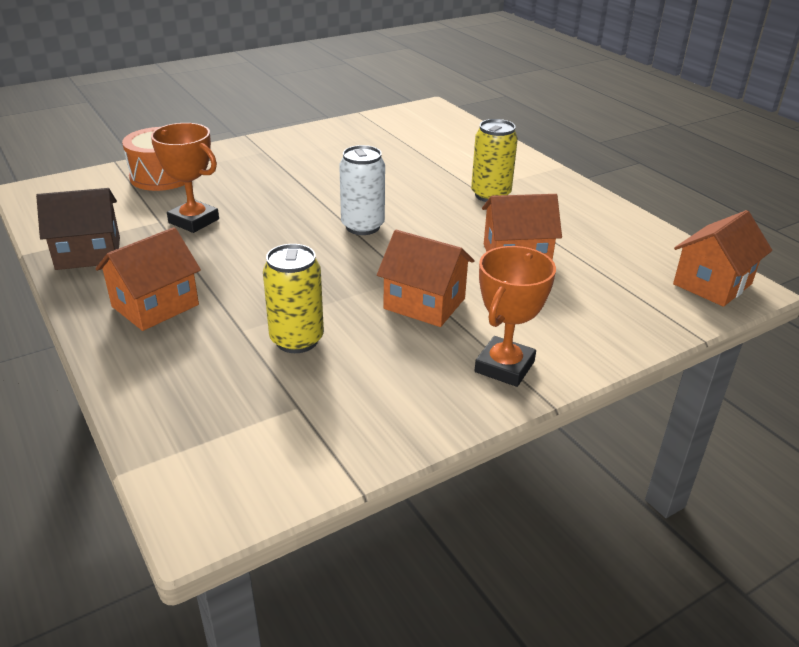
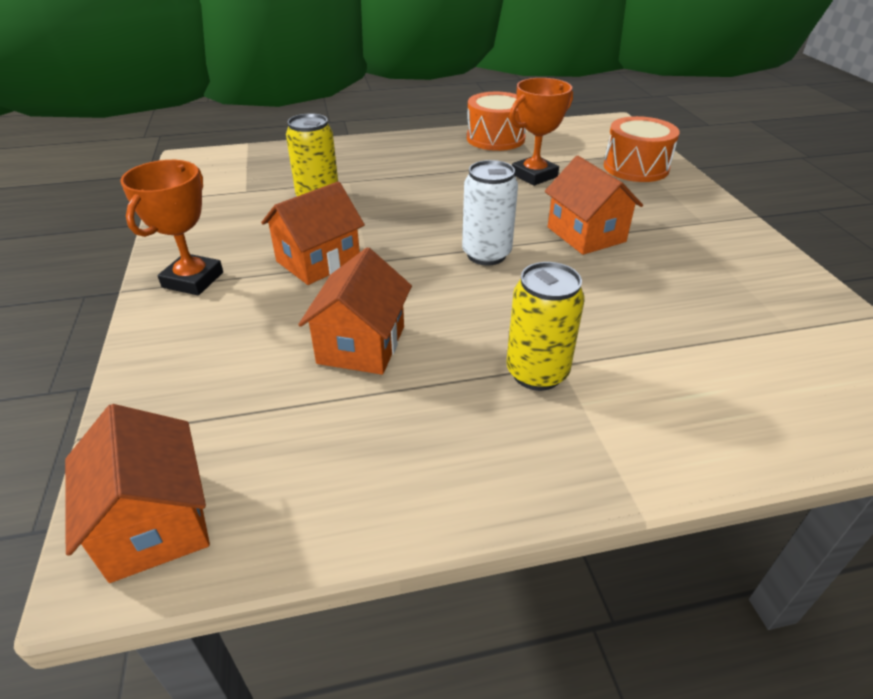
camera: 110 degrees right, 5 degrees up
(88, 253) = (495, 138): brown house -> orange drum
(155, 306) = (405, 156): orange house -> orange house (586, 234)
(504, 367) = (193, 280): orange trophy -> orange trophy turned 60 degrees clockwise

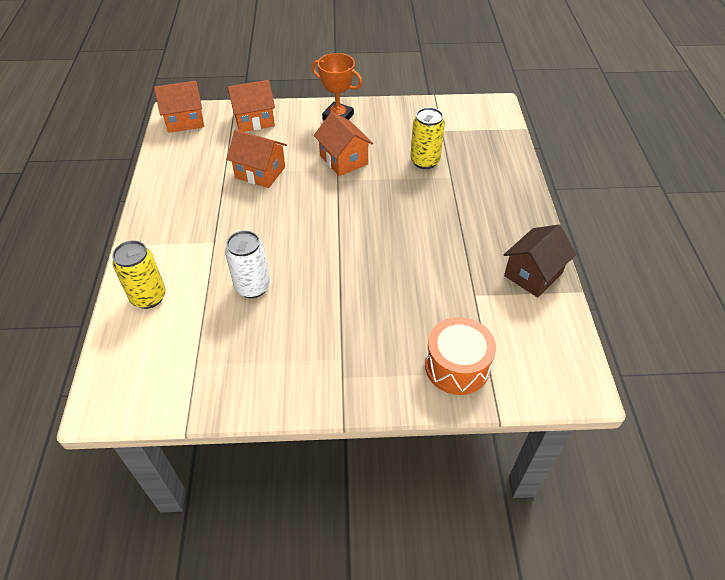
camera: 100 degrees right, 10 degrees up
(486, 254) = (330, 232): white can -> white can (252, 287)
(495, 138) = (533, 274): orange drum -> brown house
(534, 175) = (448, 284): orange trophy -> none
(537, 373) = (211, 231): yellow can -> yellow can (148, 297)
(586, 234) = (342, 291): orange house -> orange house (254, 120)

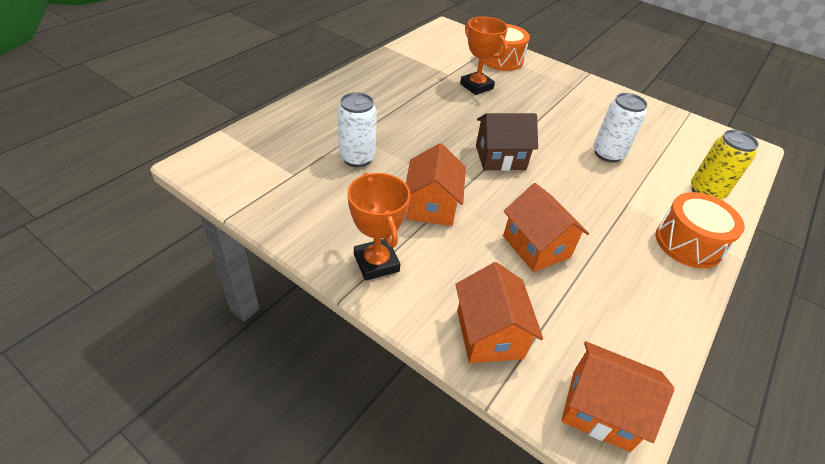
camera: 145 degrees left, 5 degrees down
(156, 234) = (688, 243): none -> orange drum
(254, 120) = (489, 334): orange house -> orange house turned 60 degrees clockwise
(425, 161) = (357, 158): yellow can -> white can
(432, 295) = (476, 86): none -> orange trophy
(533, 274) = (398, 63): brown house -> brown house (500, 157)

